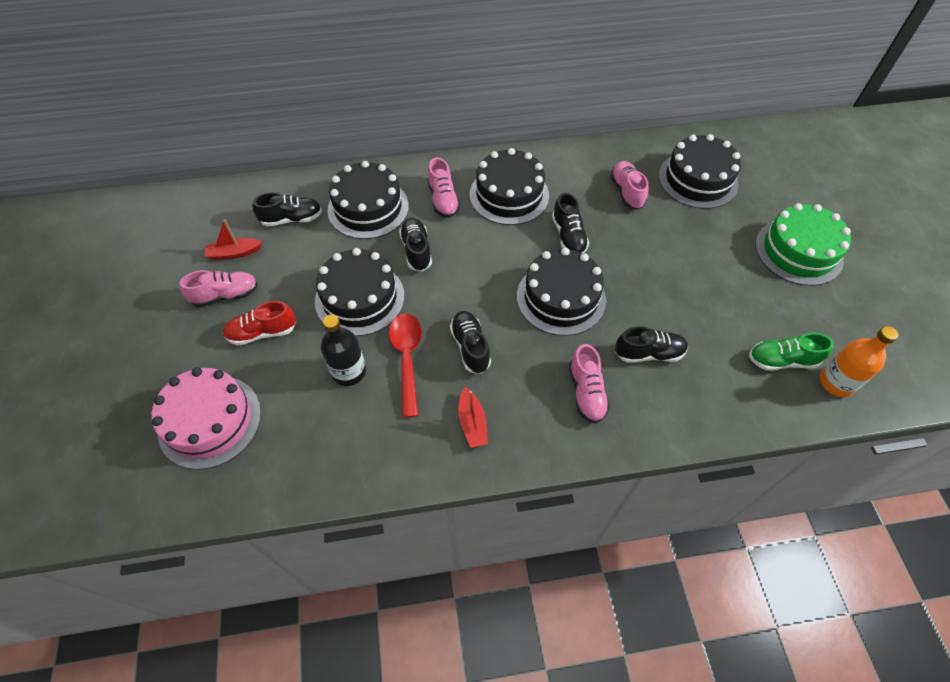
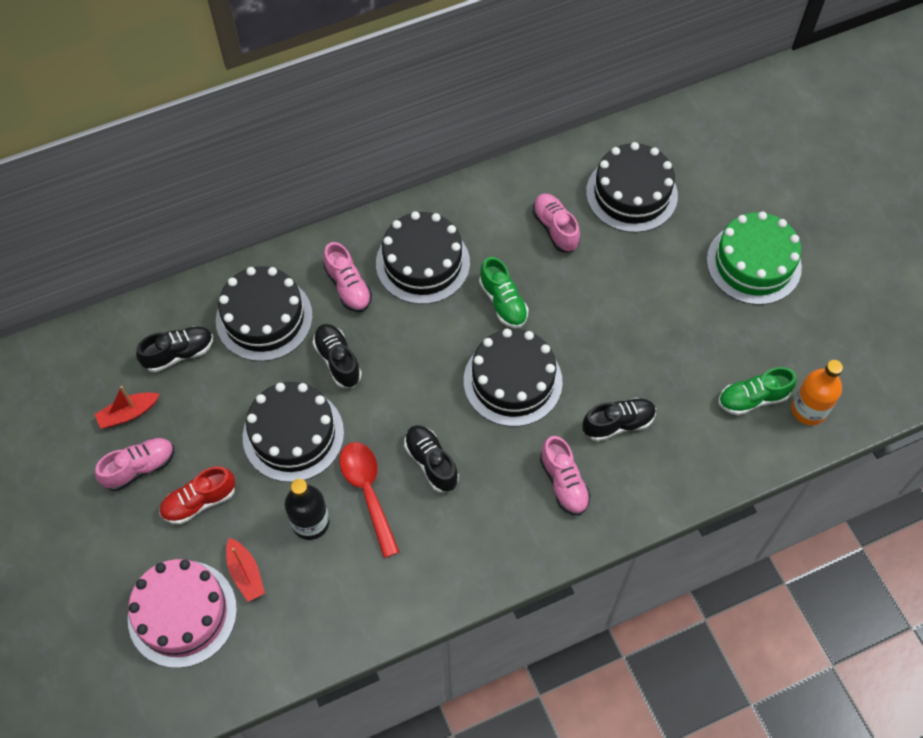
camera: 15 degrees left, 5 degrees up
(472, 423) = (456, 545): red boat -> red boat (245, 573)
(568, 236) = (503, 302): black shoe -> green shoe

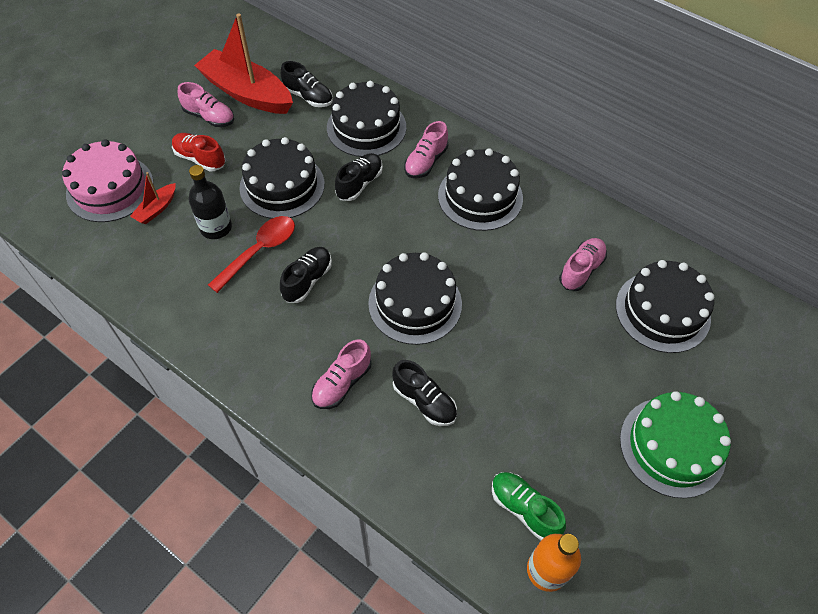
camera: 60 degrees right, 5 degrees down
(128, 413) = (247, 93): red boat -> red boat, size x2.24
(503, 302) = (483, 264): green shoe -> none

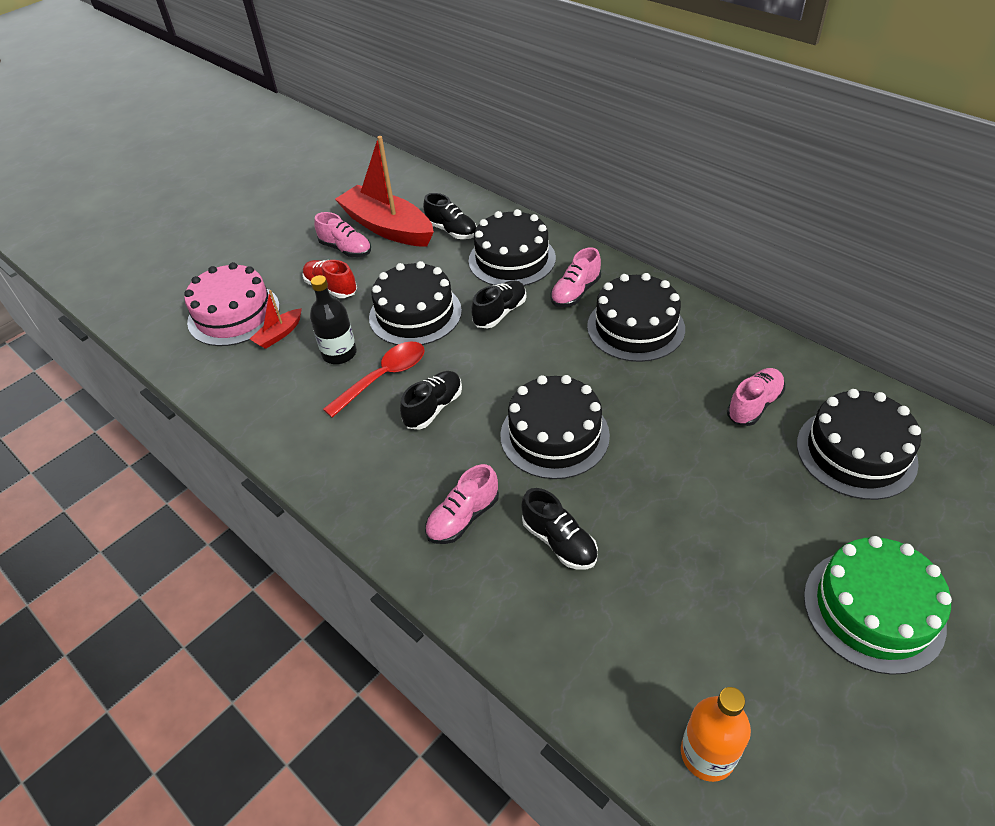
camera: 10 degrees right, 10 degrees down
(524, 509) = (679, 675): green shoe -> none

